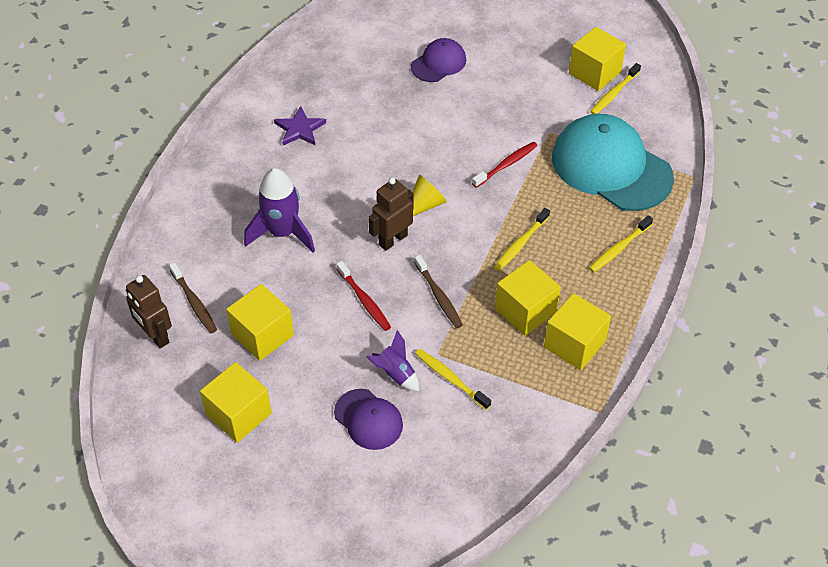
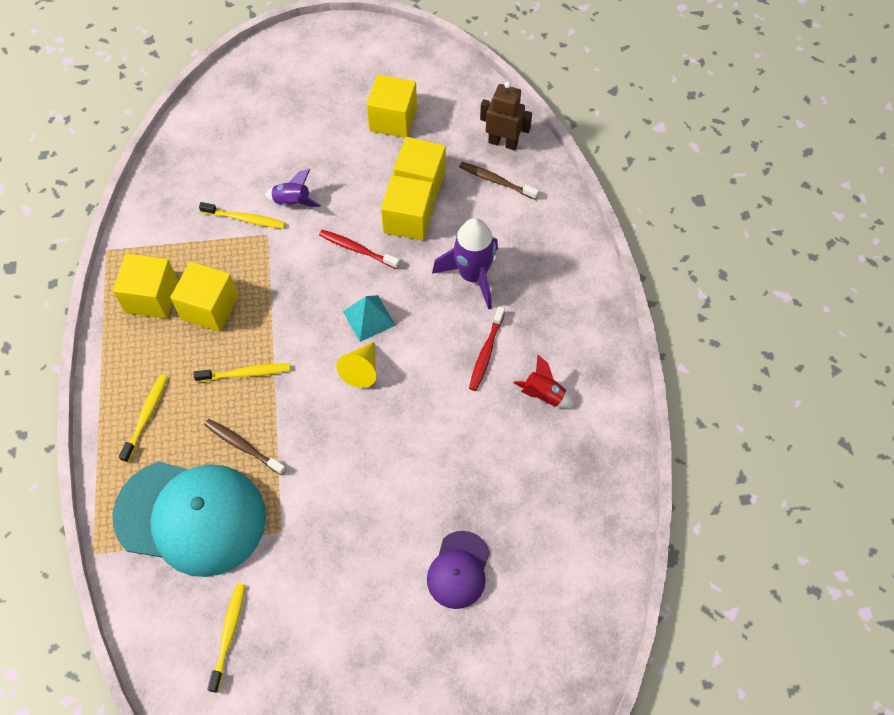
camera: 150 degrees right, 10 degrees up
(300, 129) = (543, 395): purple star -> red rocket
(368, 419) = (292, 160): purple cap -> none
(393, 240) = (369, 318): brown robot -> turquoise pyramid
(439, 296) = (294, 284): brown toothbrush -> brown toothbrush (243, 446)
(506, 165) = (305, 461): red toothbrush -> red toothbrush (486, 353)
(520, 244) = (246, 373): yellow toothbrush -> yellow toothbrush turned 75 degrees clockwise
(594, 73) = (266, 658): yellow cube -> yellow cube (408, 220)

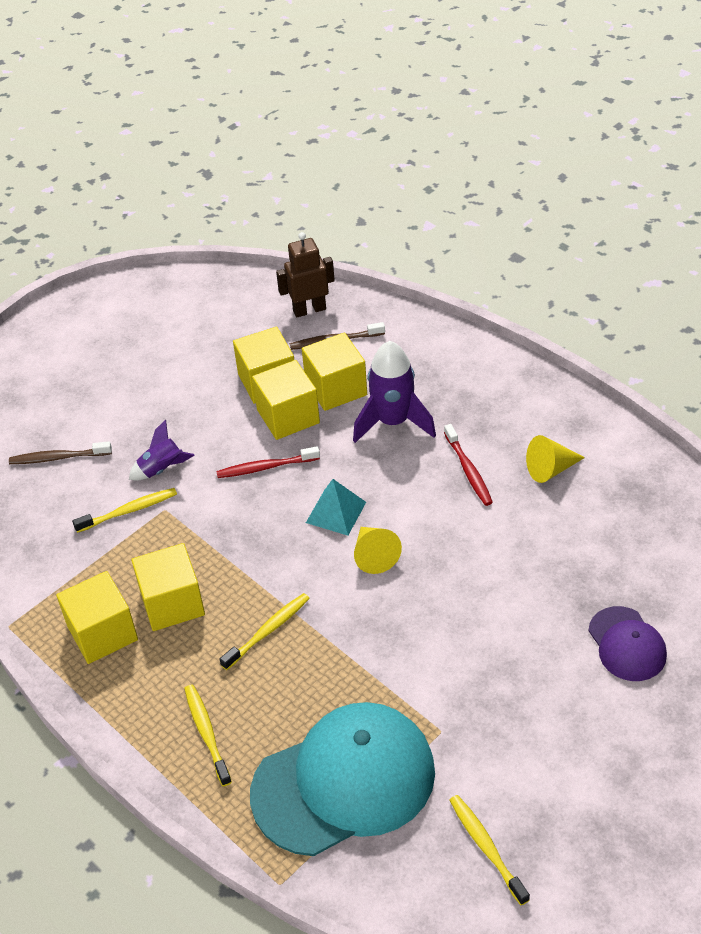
camera: 35 degrees left, 15 degrees down
(243, 446) = (330, 690): brown toothbrush -> brown toothbrush (58, 458)
(393, 119) = (188, 350): yellow cube -> yellow cube (336, 388)
(543, 395) = (550, 469): red rocket -> yellow cone

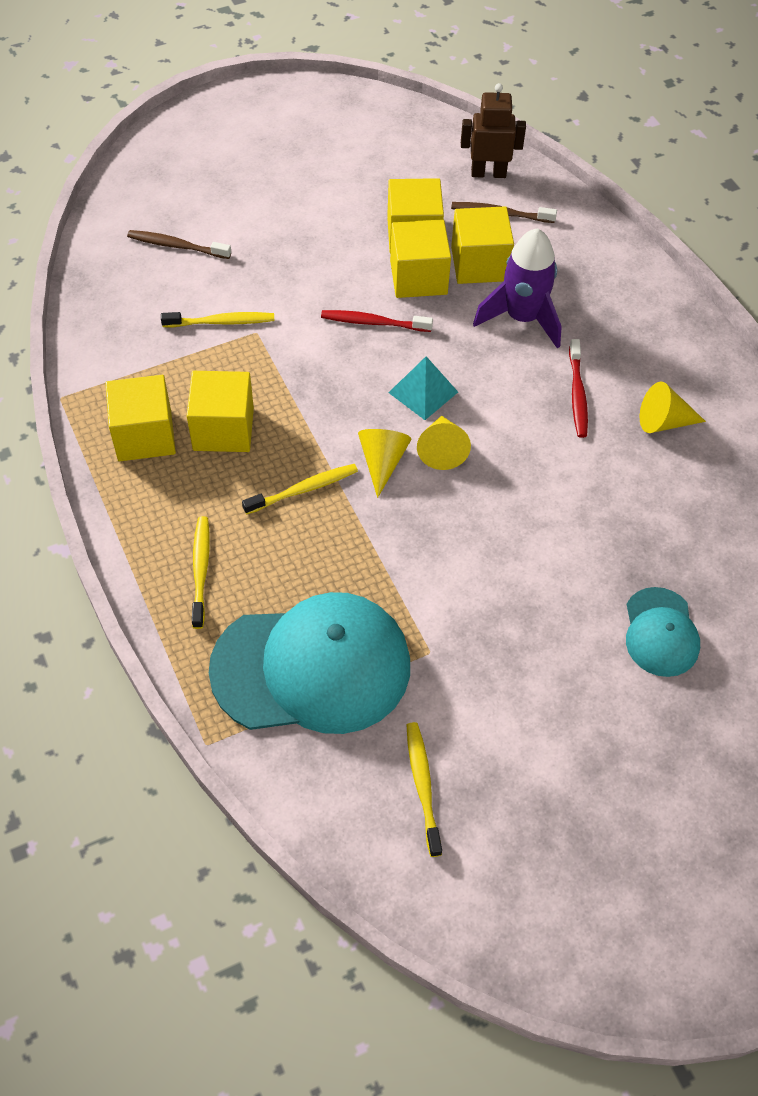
camera: 15 degrees right, 10 degrees up
(161, 469) = (270, 290): purple rocket -> none
(327, 584) = (382, 462): none -> yellow cone
(627, 644) = (660, 632): purple cap -> turquoise cap

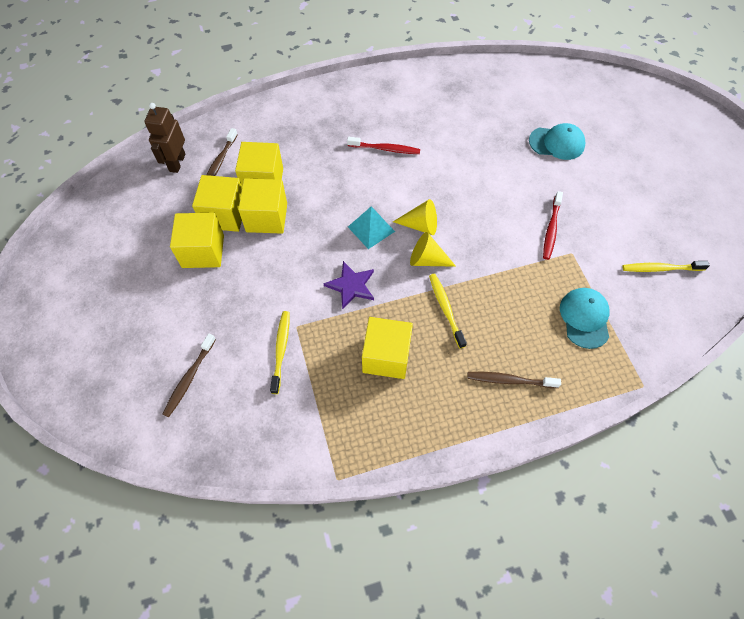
camera: 80 degrees left, 5 degrees up
(144, 435) = (385, 413): yellow cube -> yellow cube (203, 251)
(201, 570) = (509, 380): yellow toothbrush -> brown toothbrush
(312, 667) = (584, 318): turquoise cap -> turquoise cap, size x0.51
(325, 380) = (351, 286): none -> purple star
(373, 322) = (303, 250): red toothbrush -> red toothbrush (551, 229)
(522, 318) = (317, 166): purple rocket -> none
(663, 422) = (412, 113): yellow cone -> none

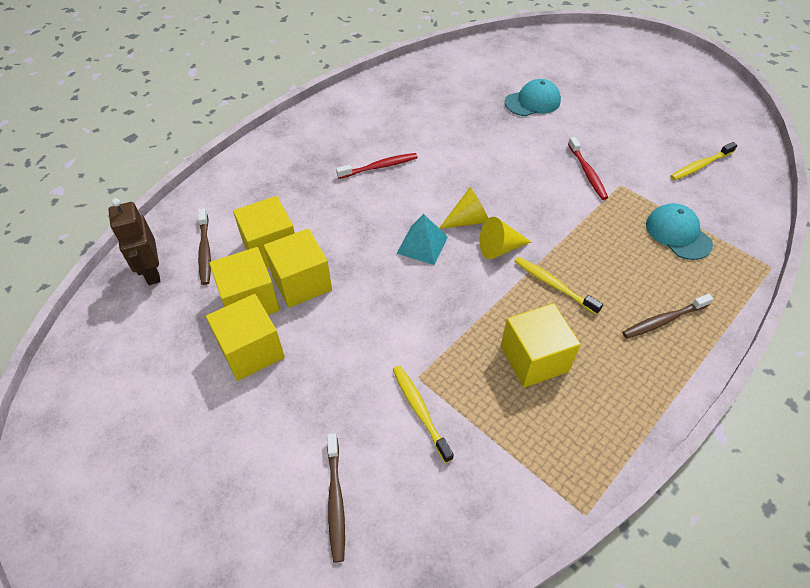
camera: 30 degrees left, 10 degrees down
(351, 286) = (444, 308): purple star -> none

